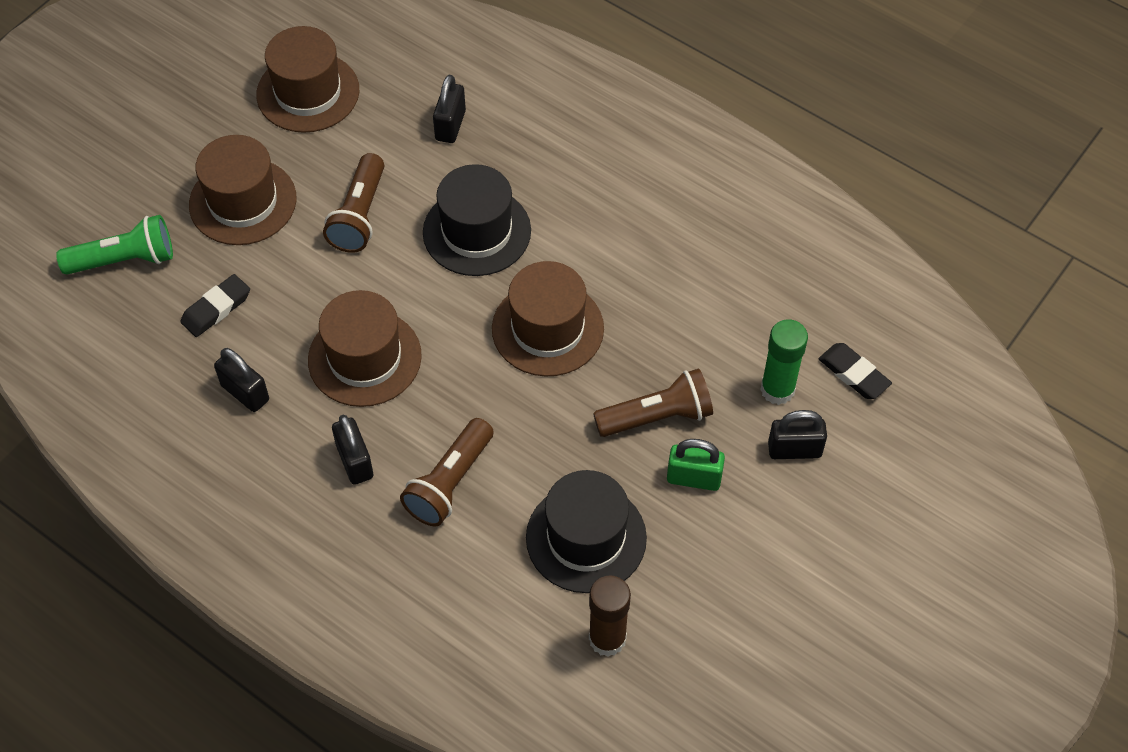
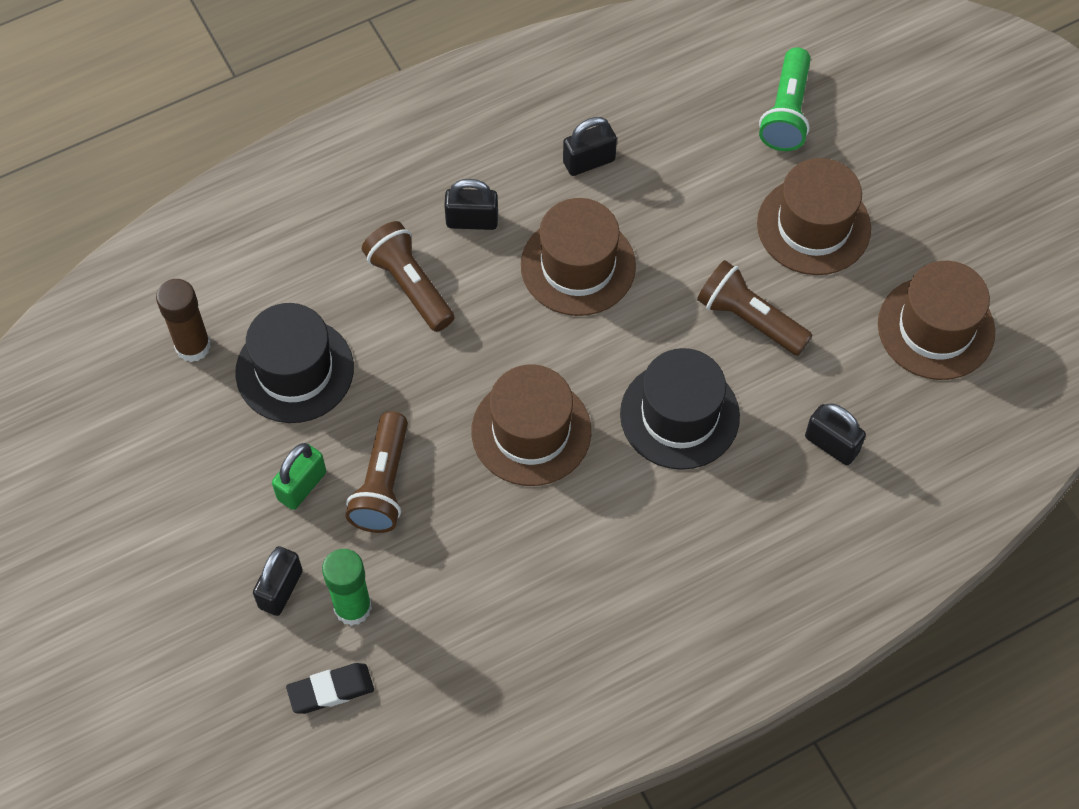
camera: 115 degrees right, 5 degrees up
(216, 308) = (694, 167): black eraser -> none

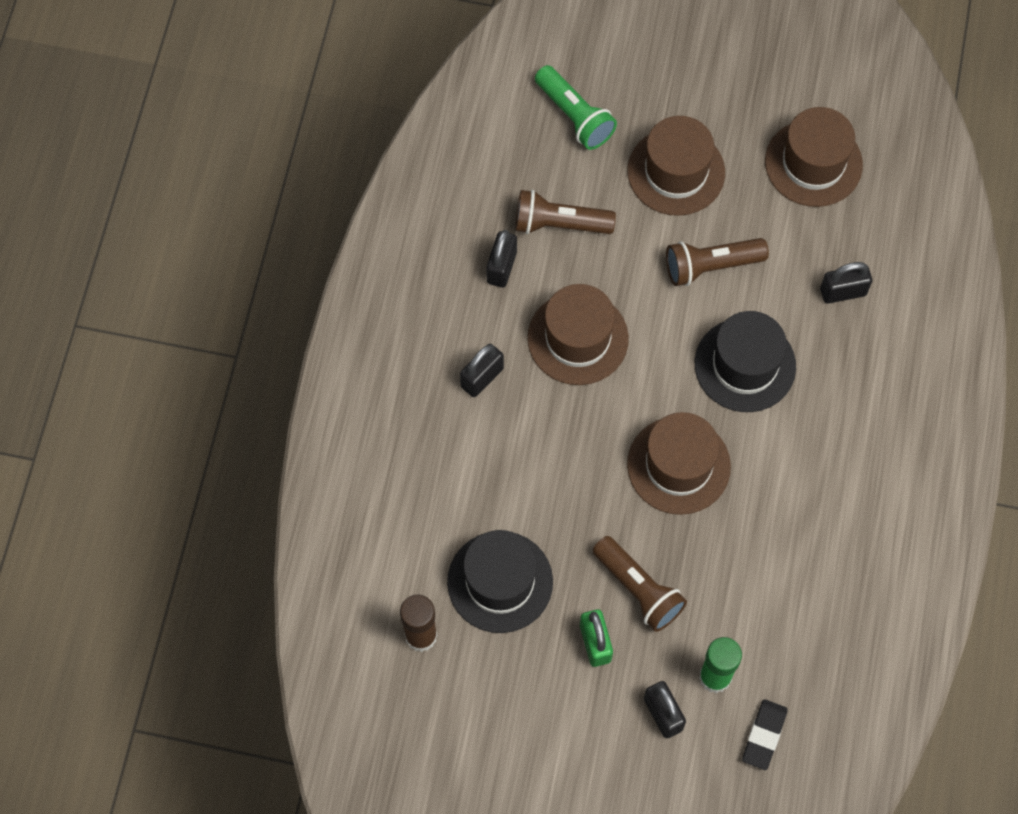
camera: 50 degrees left, 5 degrees up
(410, 285) = (498, 456): brown flashlight -> brown flashlight (559, 224)

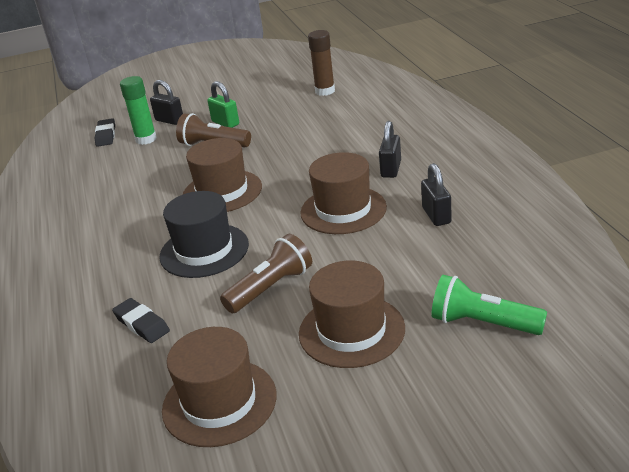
camera: 155 degrees right, 35 degrees down
(500, 582) = (299, 118): black hat -> none
(559, 224) = (419, 254): brown flashlight -> none
(843, 292) = (141, 324): black padlock -> black eraser

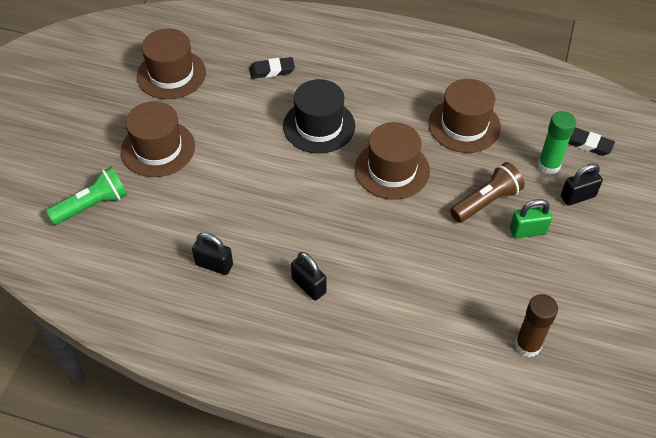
camera: 120 degrees right, 20 degrees up
(270, 288) = (239, 136): brown flashlight -> none
(343, 210) = (284, 220): brown hat -> brown hat (464, 125)

